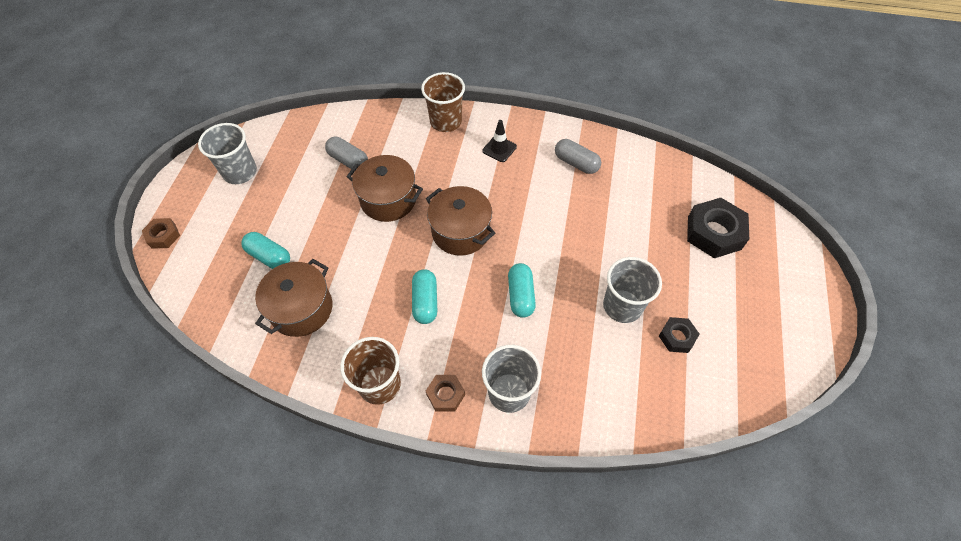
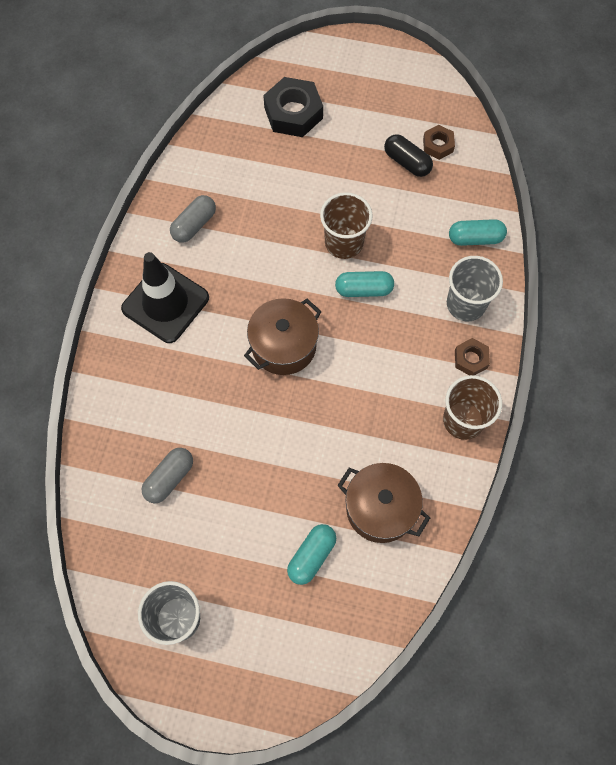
camera: 90 degrees left, 10 degrees up
(163, 236) = (277, 699): brown nut -> brown nut (438, 145)
(388, 200) = (234, 426): brown pot -> none
(425, 302) = (371, 380): turquoise capsule -> turquoise capsule (475, 238)
(446, 121) = (114, 363): brown cup -> brown cup (344, 243)
(499, 149) = (165, 303): black traffic cone -> black traffic cone, size x2.10
(622, 306) = (375, 202): grey cup -> none
(677, 337) = (407, 162): black nut -> black capsule

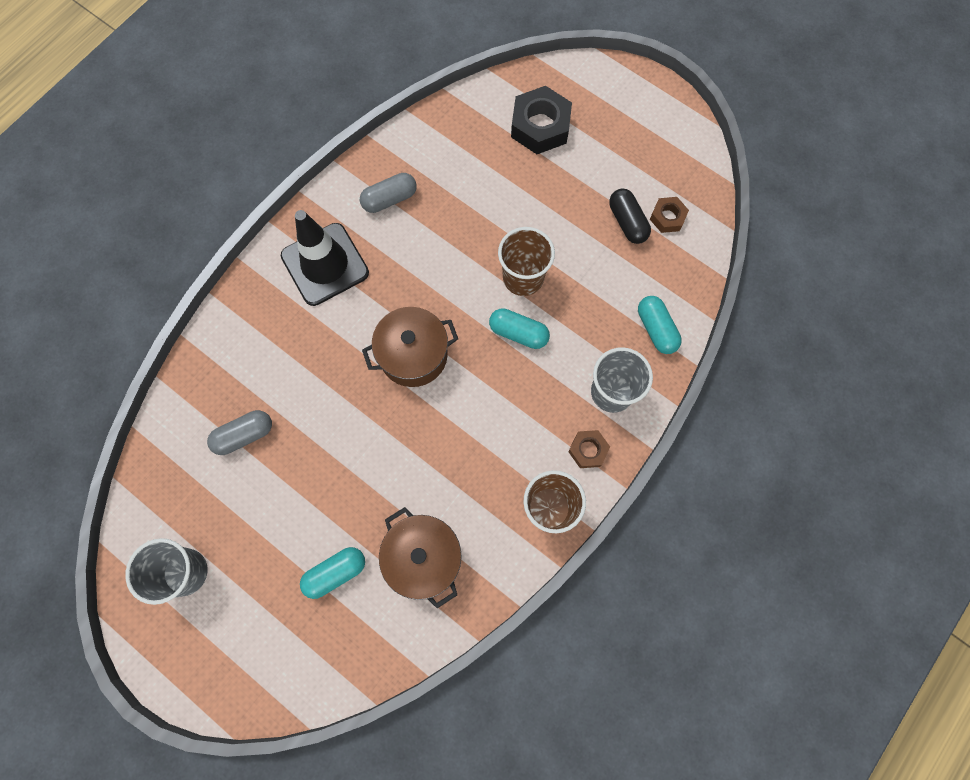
camera: 25 degrees right, 5 degrees up
(475, 238) = (656, 329): turquoise capsule -> turquoise capsule turned 45 degrees clockwise

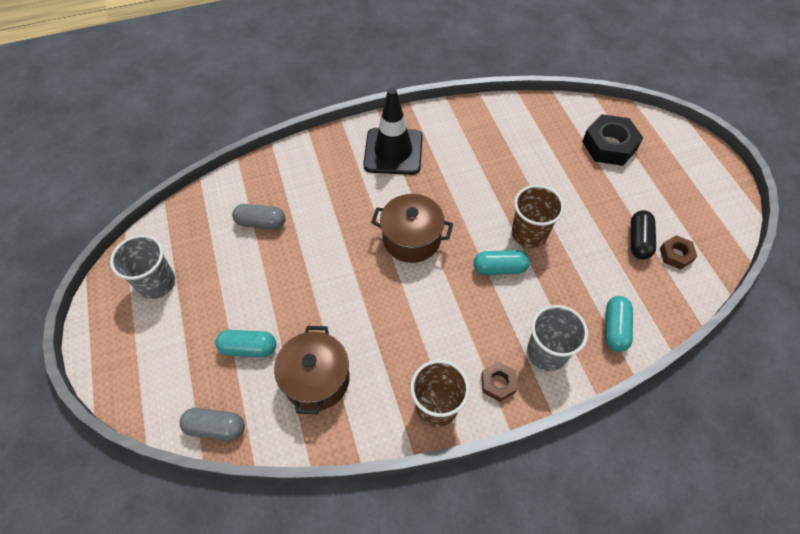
camera: 35 degrees right, 15 degrees down
(389, 199) = (466, 136): grey capsule -> grey capsule (216, 427)
(518, 333) = (499, 268): turquoise capsule -> turquoise capsule turned 60 degrees counterclockwise

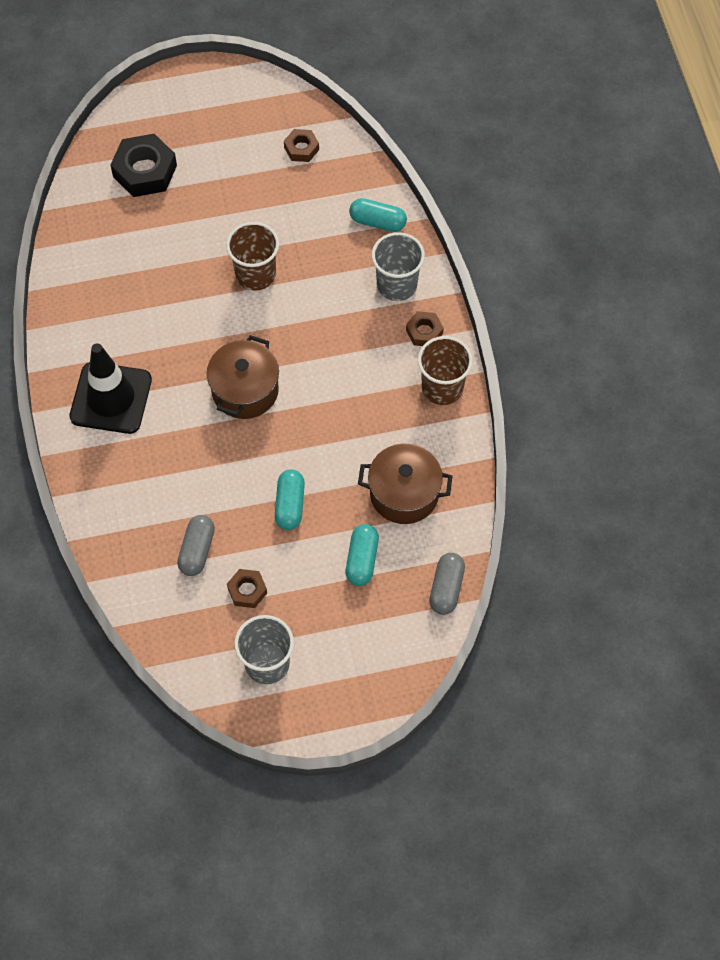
camera: 85 degrees left, 5 degrees up
(223, 261) = (247, 590): none -> brown nut
(499, 268) = (295, 310): turquoise capsule -> turquoise capsule (290, 505)
(639, 240) = (279, 176): black capsule -> none

